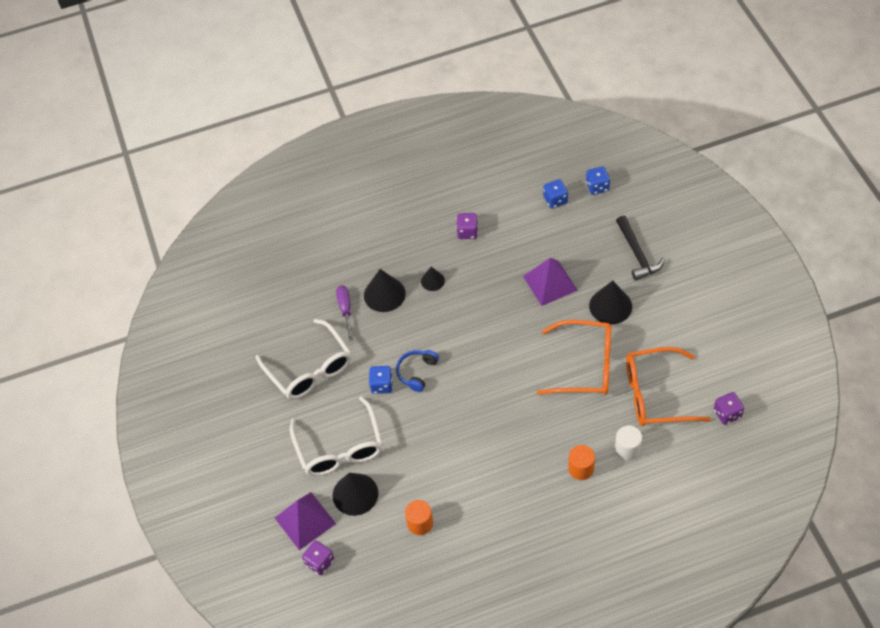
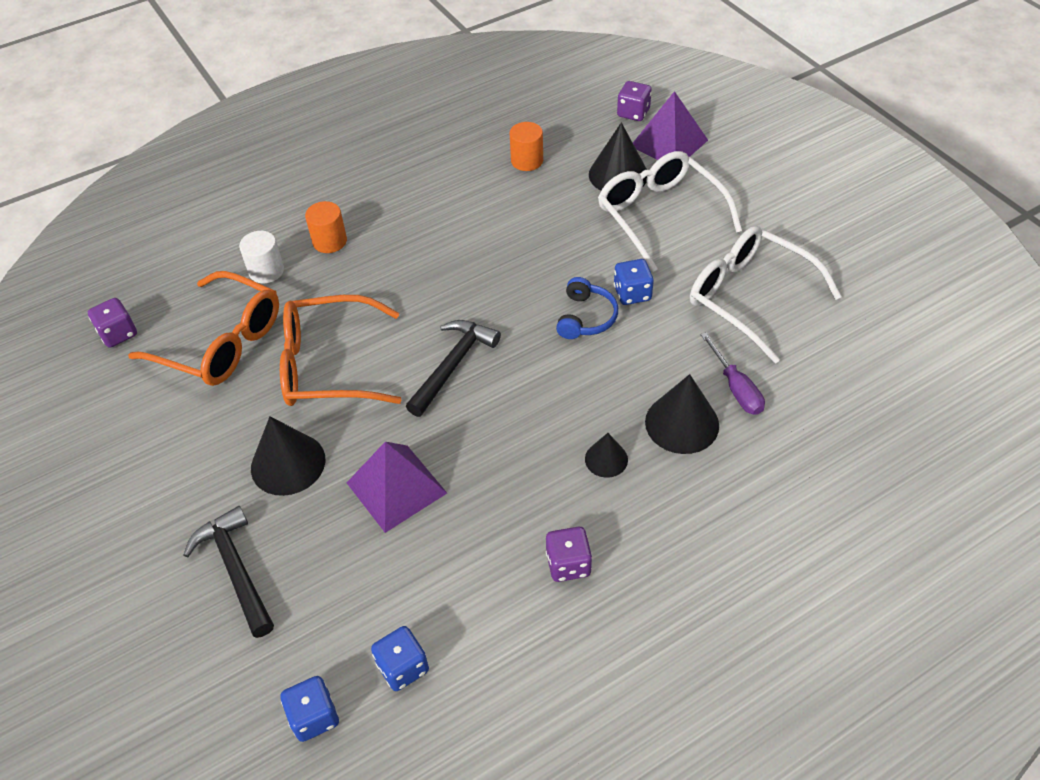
camera: 165 degrees right, 5 degrees down
(507, 352) = (452, 365): none -> black hammer
(655, 394) = (221, 342): orange glasses -> orange glasses turned 45 degrees clockwise

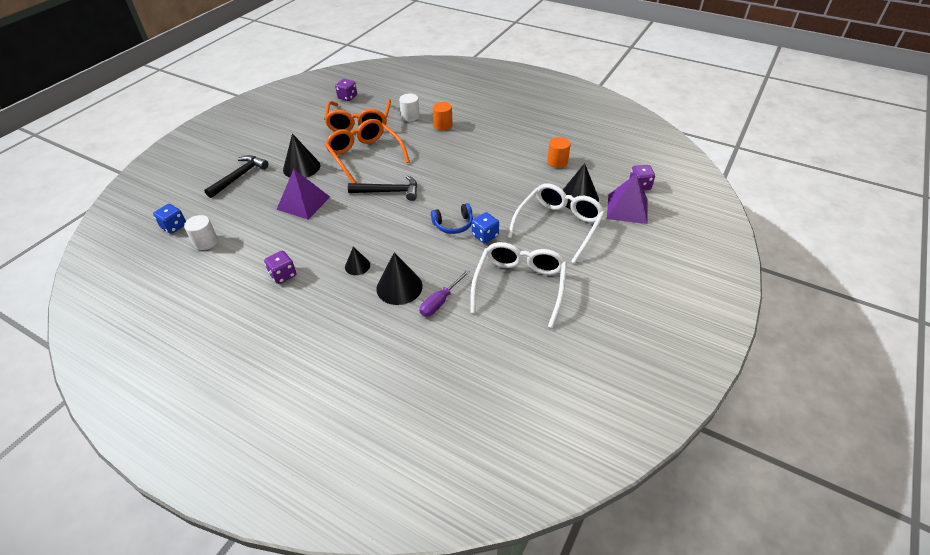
camera: 60 degrees right, 5 degrees down
(403, 667) = (206, 242): blue dice -> white cylinder

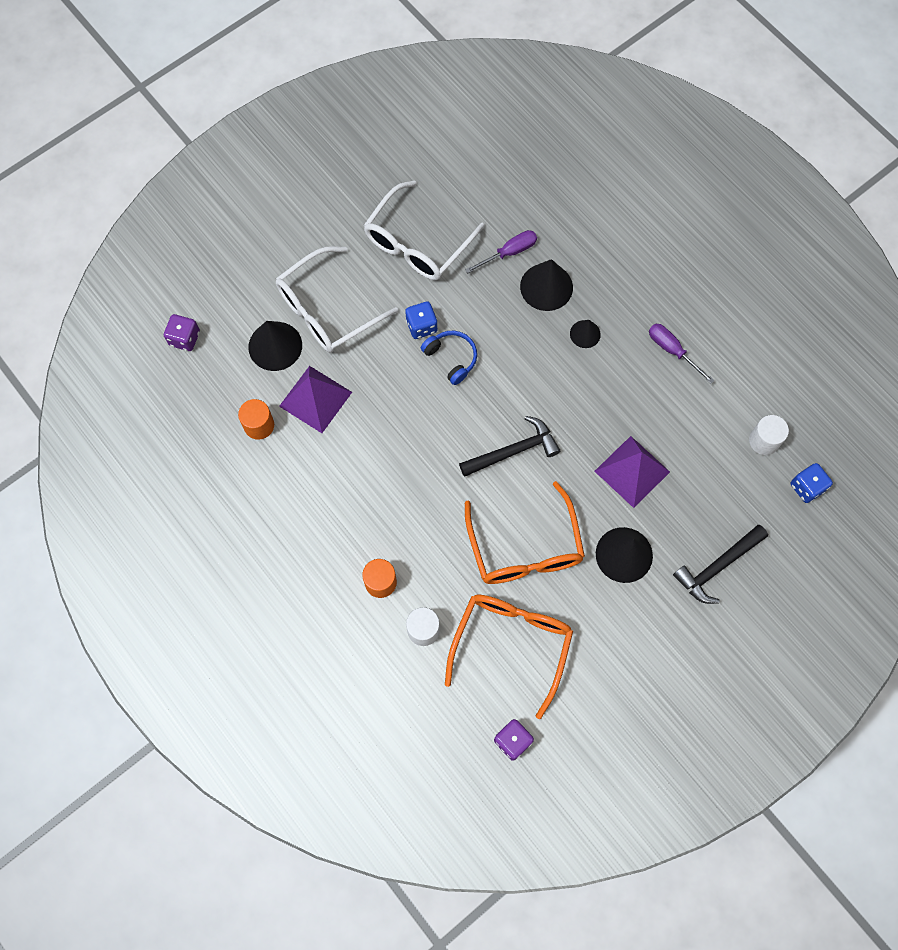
camera: 160 degrees left, 25 degrees up
(283, 275) = (672, 351): purple dice -> purple screwdriver
(388, 192) = (513, 451): black hammer -> black hammer turned 135 degrees clockwise
(453, 224) = (451, 358): blue headphones -> blue headphones turned 45 degrees clockwise
(627, 208) = (229, 306): purple pyramid -> purple pyramid (315, 399)

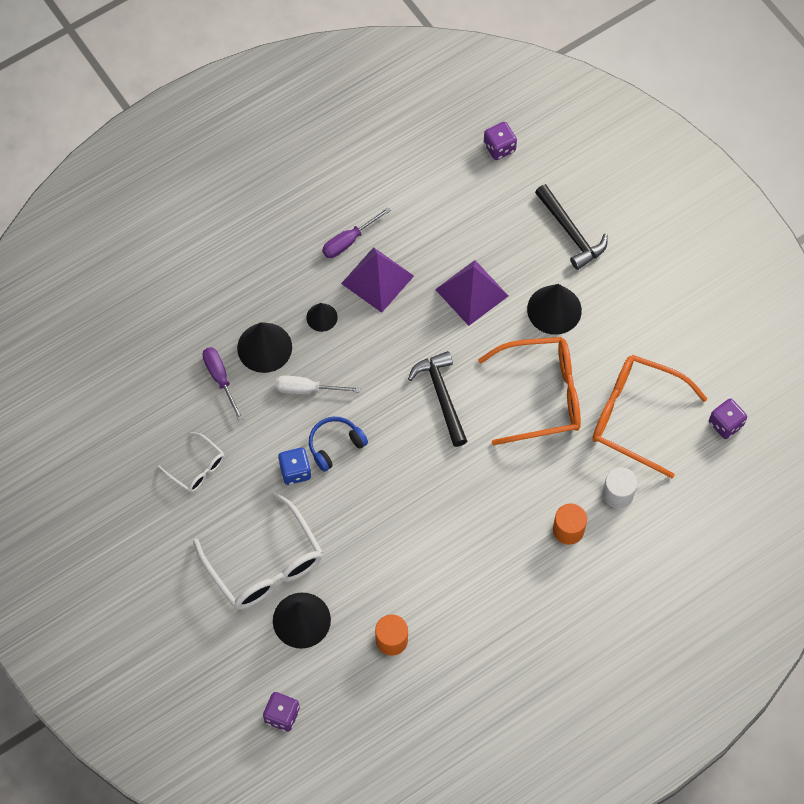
camera: 85 degrees left, 5 degrees down
(315, 399) = (367, 582): purple pyramid -> purple pyramid (377, 279)
(417, 243) = (197, 468): white glasses -> white glasses, size x0.52
(507, 328) = (307, 389): none -> white screwdriver
(764, 441) = (450, 176): white cylinder -> none
(807, 487) = (499, 147): blue dice -> purple dice

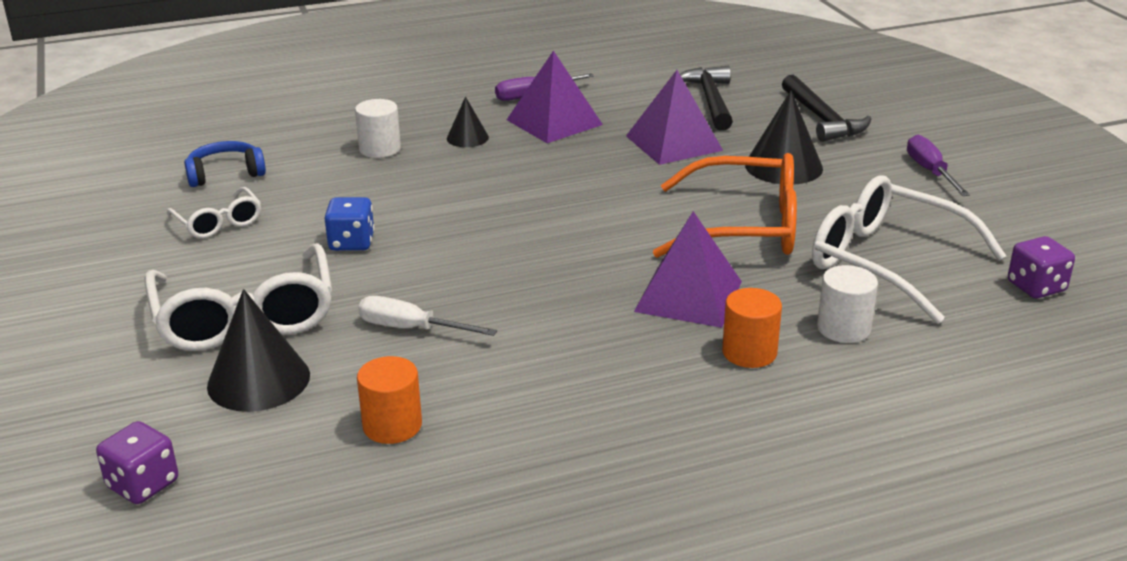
camera: 15 degrees right, 35 degrees down
(220, 379) = (306, 163): purple screwdriver -> purple screwdriver (930, 172)
(264, 347) = (380, 149): black cone -> white cylinder
(307, 389) = (413, 183): white screwdriver -> white screwdriver (411, 329)
(335, 445) = (423, 229): blue headphones -> blue headphones (225, 174)
(441, 396) = (597, 210): black hammer -> black hammer (710, 100)
(499, 147) = (746, 62): purple dice -> none
(522, 482) = (688, 296): none -> purple pyramid
(635, 416) = (887, 262): orange glasses -> white glasses

